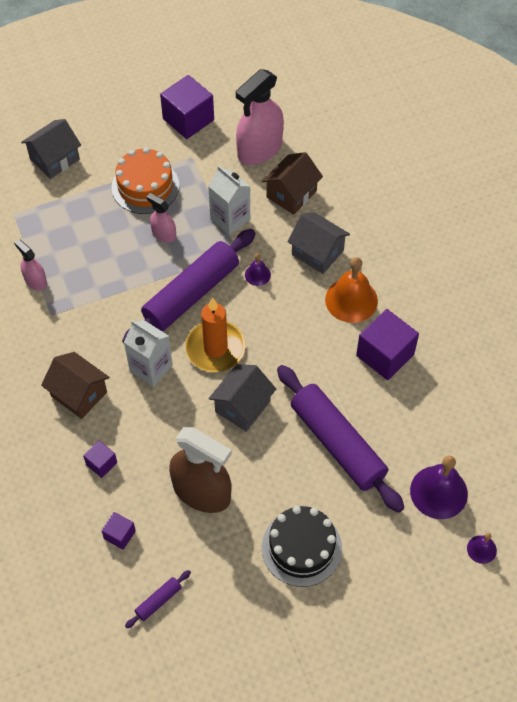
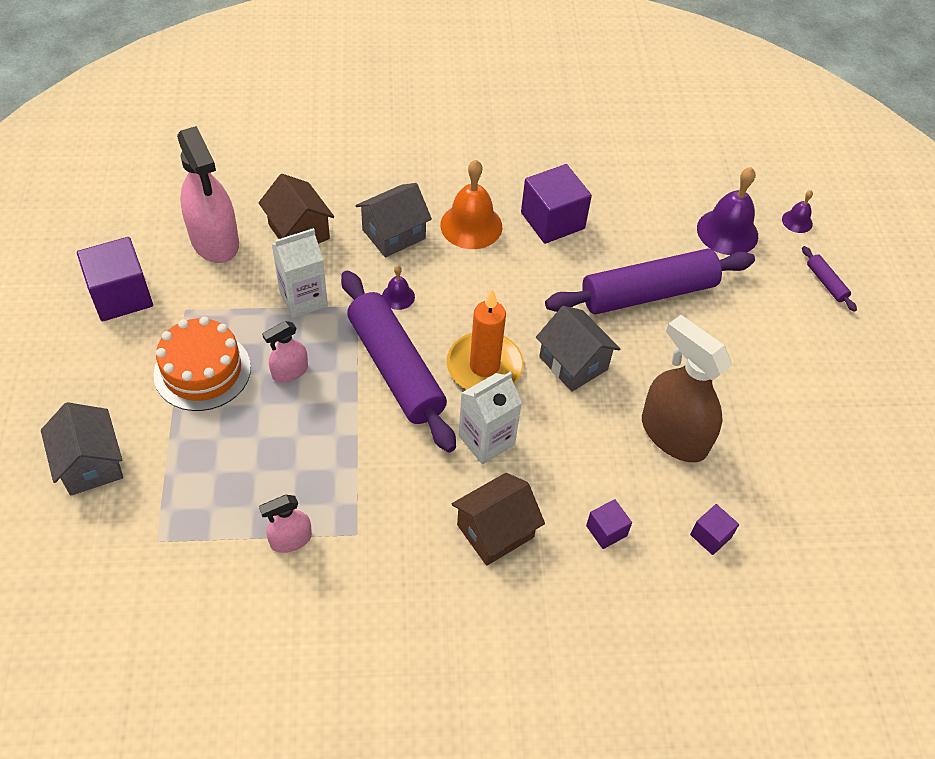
camera: 75 degrees left, 5 degrees down
(158, 601) = (805, 517): purple rolling pin -> purple rolling pin (826, 283)
(201, 491) = (674, 435): brown spray bottle -> brown spray bottle turned 90 degrees counterclockwise
(301, 548) = (765, 362): black cake -> none

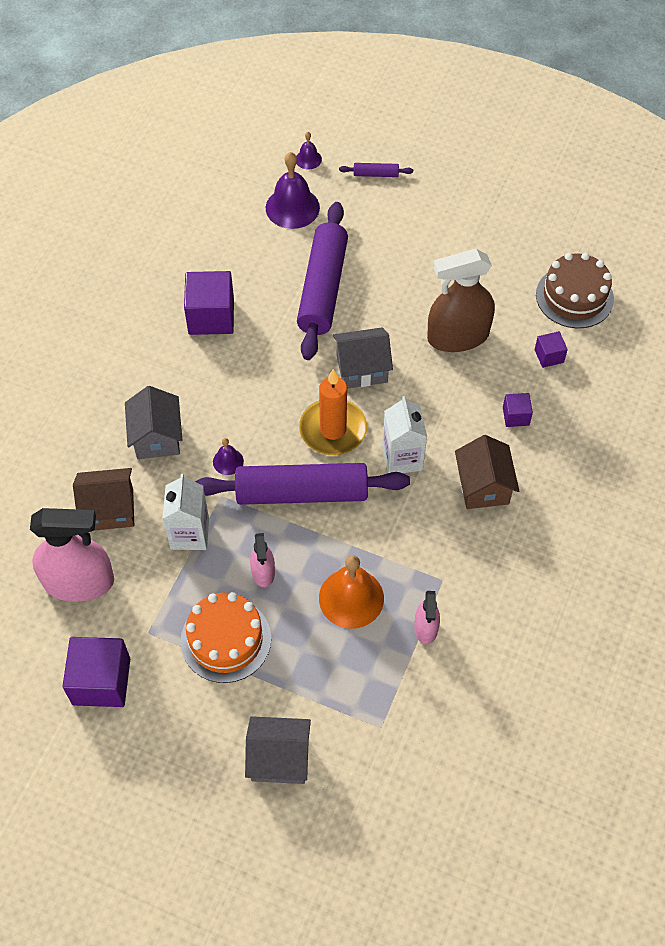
camera: 60 degrees left, 5 degrees up
(471, 225) = (181, 376): orange bell -> orange bell (351, 598)
(813, 534) = (574, 297): none -> brown cake

